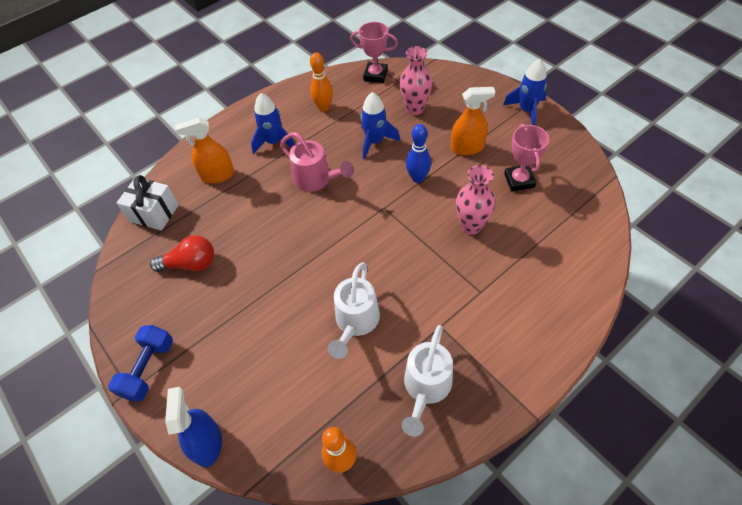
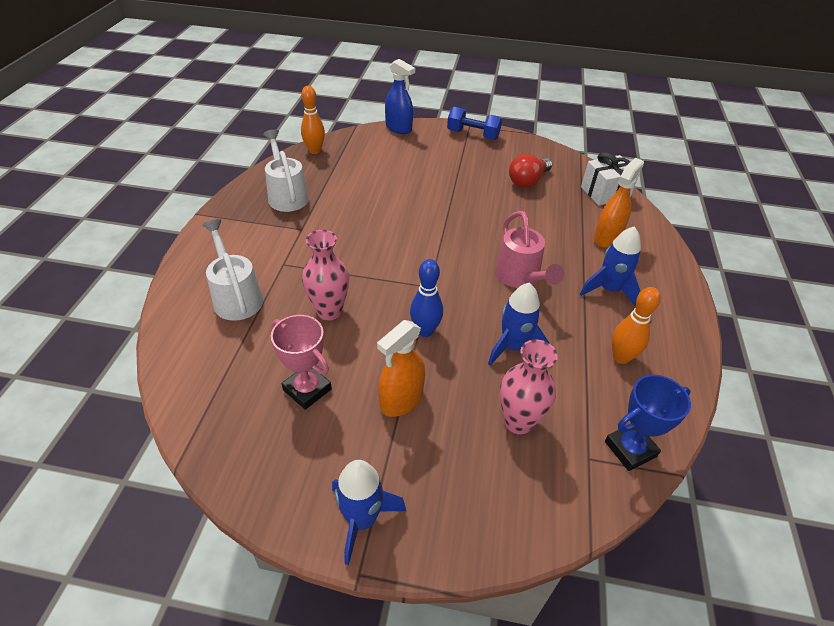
camera: 135 degrees right, 10 degrees down
(148, 369) = (473, 135): blue dumbbell -> blue dumbbell turned 45 degrees counterclockwise
(316, 180) = (520, 278): pink watering can -> pink watering can turned 105 degrees counterclockwise
(355, 322) = (369, 204): white watering can -> white watering can (236, 297)
(375, 75) = (630, 449): pink trophy -> blue trophy

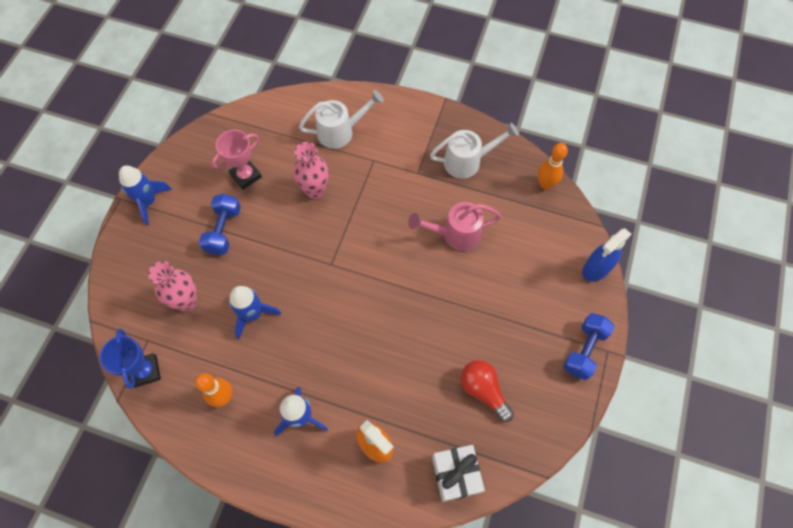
camera: 100 degrees right, 20 degrees up
(401, 400) = (223, 230): orange spray bottle -> blue dumbbell
(425, 331) = (282, 254): blue bowling pin -> none
(520, 278) = (329, 341): pink watering can -> pink watering can (455, 234)

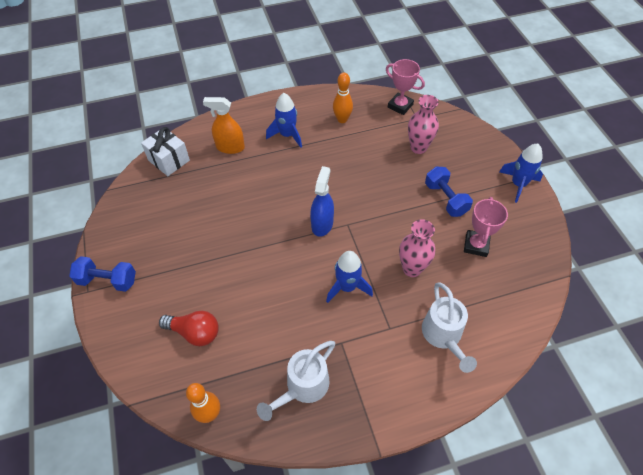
camera: 145 degrees right, 10 degrees down
(145, 371) = (400, 106): blue trophy -> pink trophy
(253, 315) = (369, 165): blue rocket -> blue rocket (347, 287)
(341, 132) = (443, 336): white watering can -> white watering can turned 45 degrees counterclockwise
(455, 234) = (267, 307): pink watering can -> none
(483, 390) = (176, 211): red light bulb -> red light bulb (195, 332)
(584, 350) = (107, 280): blue dumbbell -> blue dumbbell turned 75 degrees counterclockwise
(596, 269) = (121, 355): blue spray bottle -> blue spray bottle (322, 224)

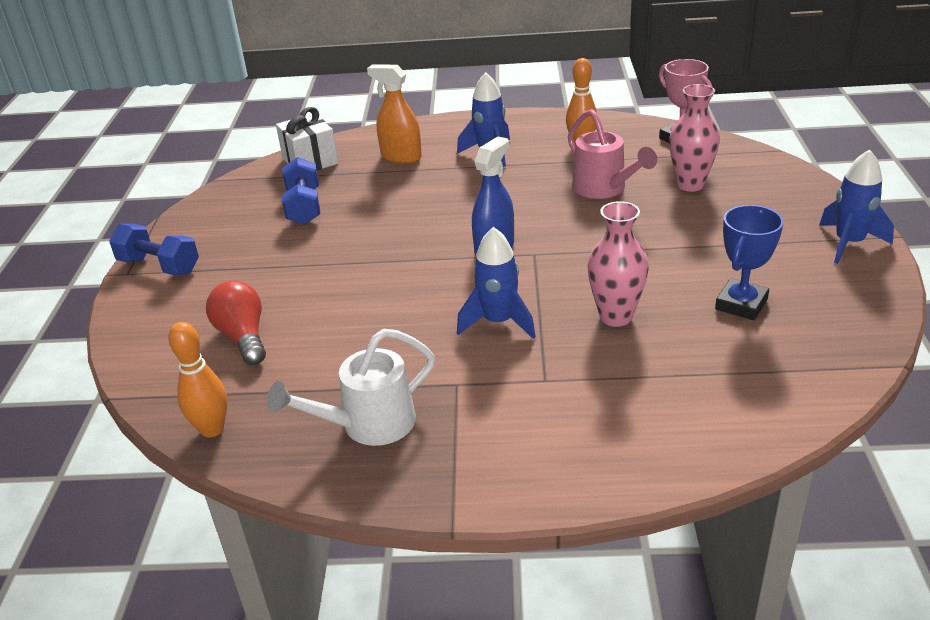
camera: 20 degrees right, 20 degrees down
(195, 332) = (243, 337): red light bulb -> red light bulb turned 150 degrees counterclockwise
(369, 159) = (604, 189): none -> pink watering can
(443, 336) = (633, 404): white watering can -> none
(445, 199) = (711, 245): blue dumbbell -> blue dumbbell (304, 207)
(476, 245) = (741, 304): pink trophy -> blue trophy

